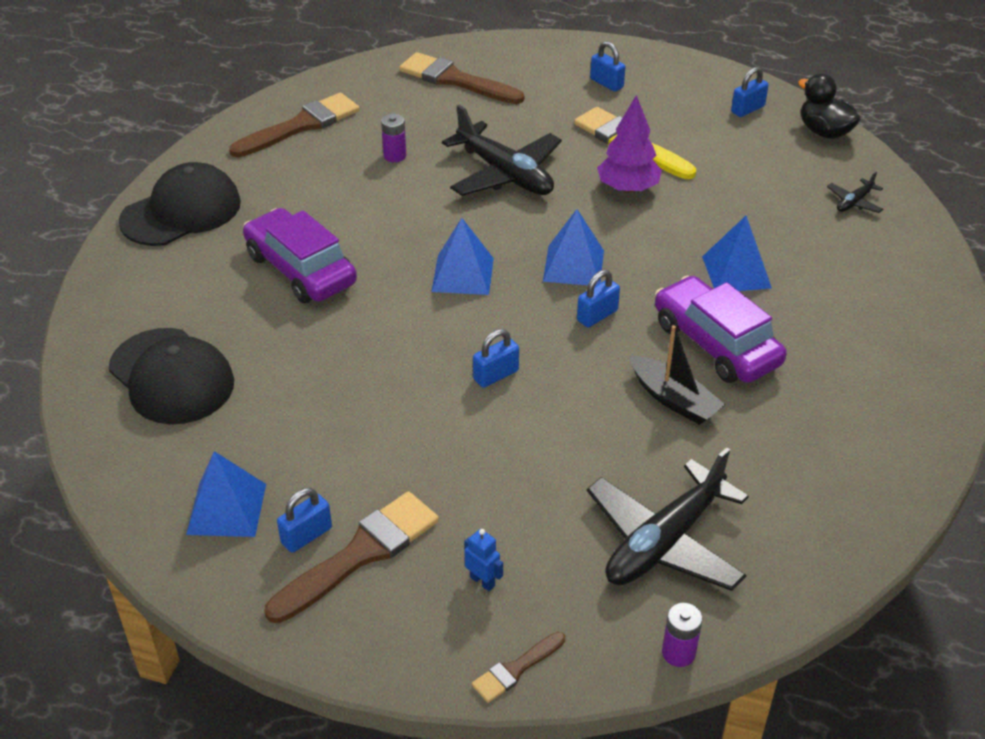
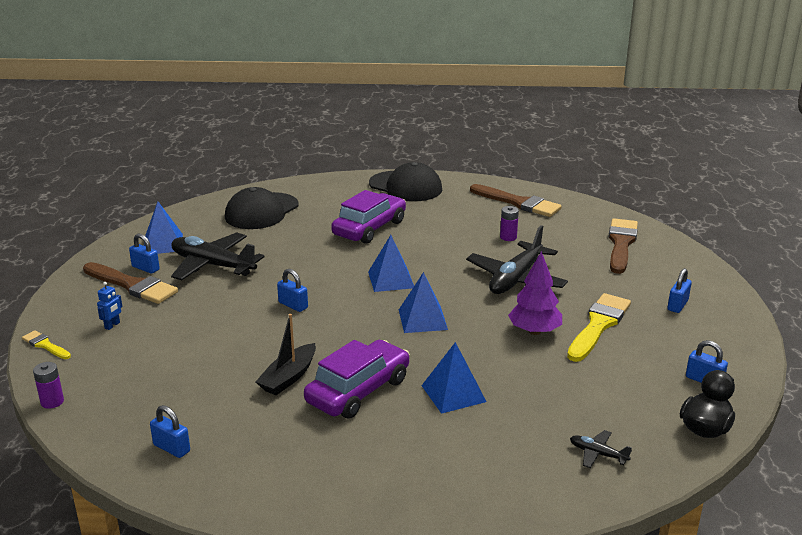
camera: 75 degrees right, 15 degrees down
(516, 669) = (45, 345): brown brush -> yellow brush
(597, 315) = (370, 335): blue padlock -> blue padlock (171, 448)
(664, 542) = (147, 387): black plane -> black plane (212, 265)

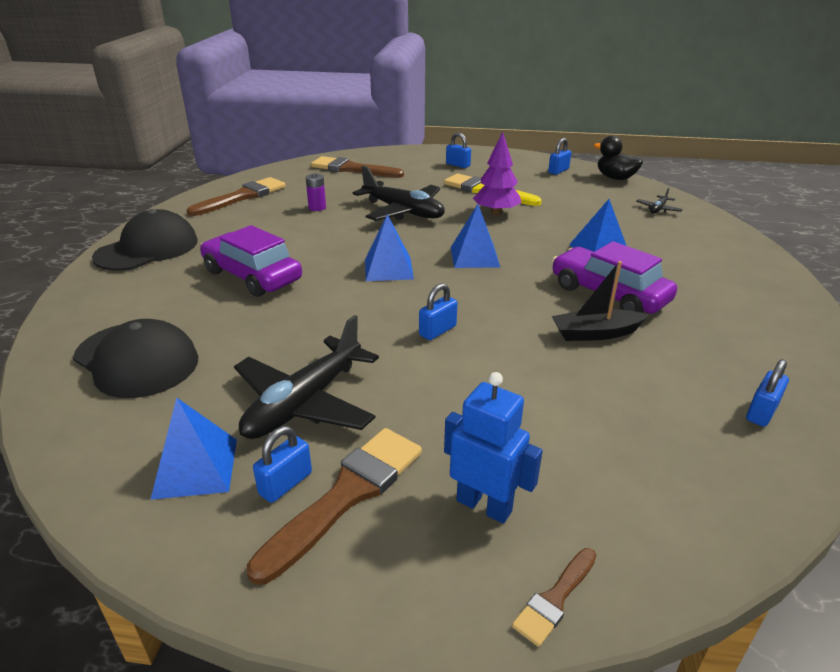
camera: 85 degrees left, 5 degrees up
(45, 345) = (555, 599): yellow brush -> brown brush
(52, 402) = (719, 552): purple battery -> none
(112, 325) = (484, 505): blue robot -> blue robot, size x1.89
(288, 377) = (595, 333): black boat -> black boat turned 135 degrees clockwise

